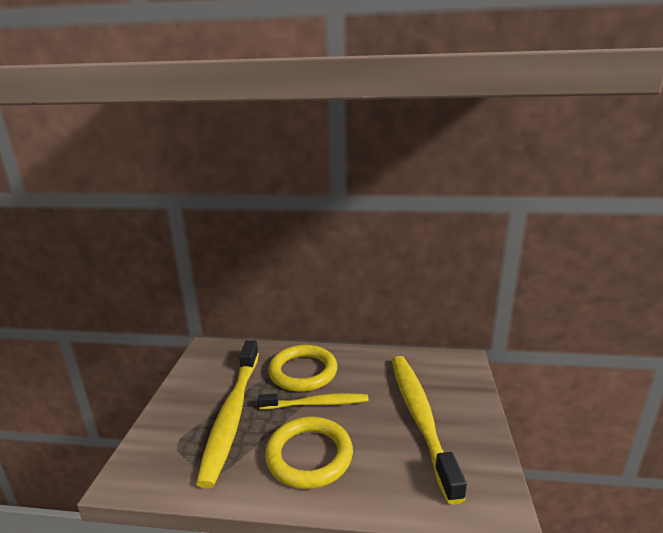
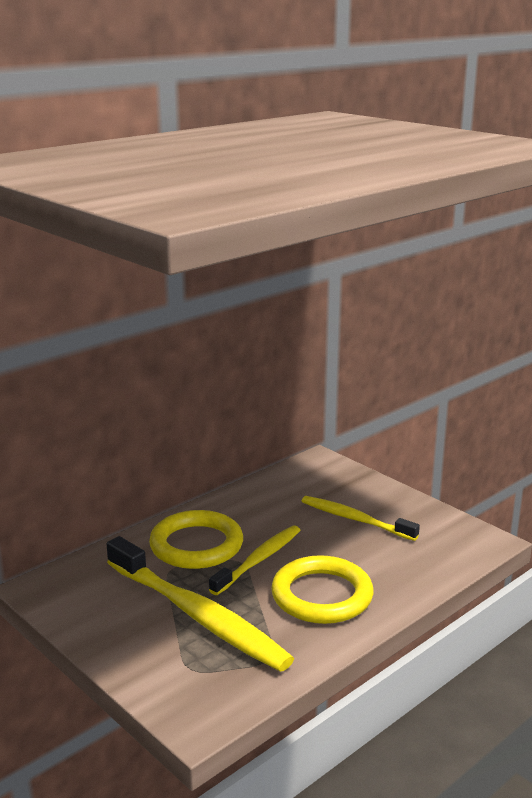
camera: 50 degrees left, 0 degrees up
(420, 417) = (355, 519): yellow toothbrush -> yellow toothbrush, size x0.59

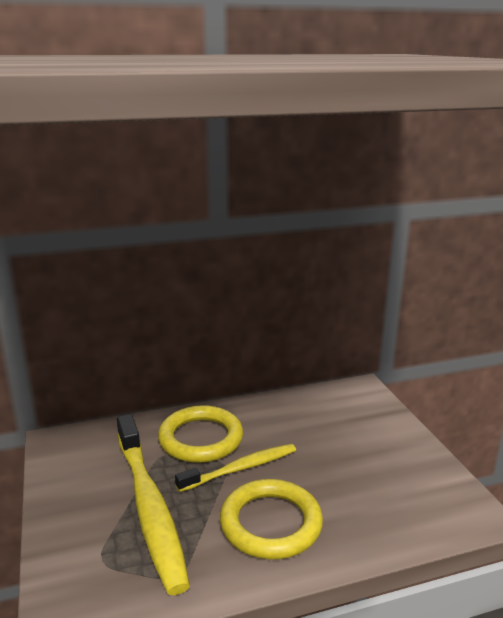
camera: 25 degrees right, 0 degrees up
(355, 519) = (356, 453): yellow toothbrush -> none

